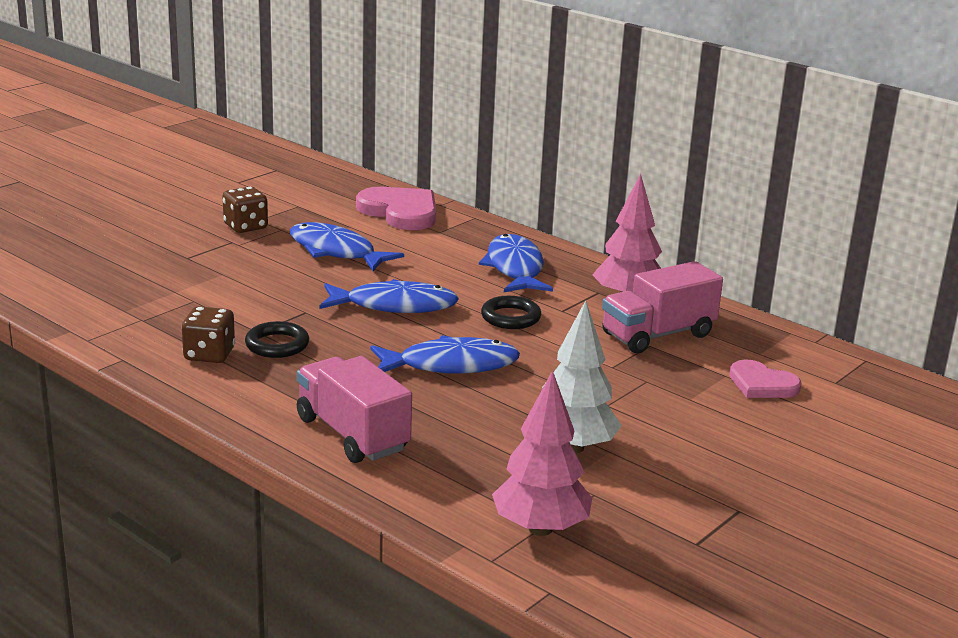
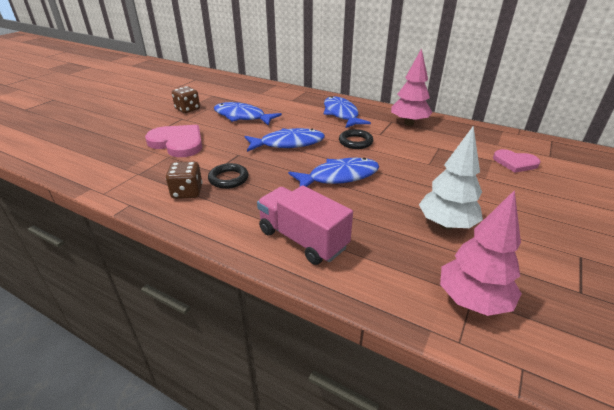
camera: 10 degrees left, 10 degrees up
(400, 212) = (267, 92): pink heart -> pink heart (178, 143)
(658, 335) = (439, 141): pink truck -> none

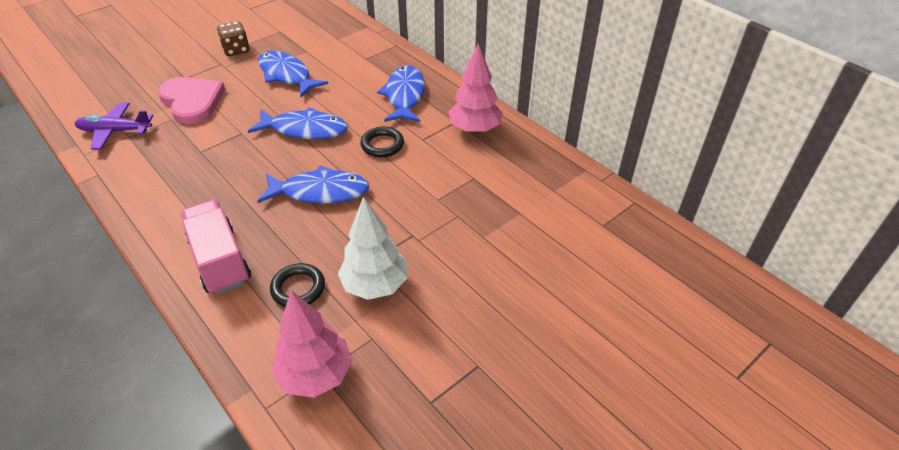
camera: 20 degrees right, 10 degrees up
(123, 172) = (115, 131): none -> purple plane
(187, 192) = (157, 173): brown dice -> none
(228, 179) = (207, 165): black ring -> black ring (298, 288)
(515, 162) = (544, 224): pink heart -> none

